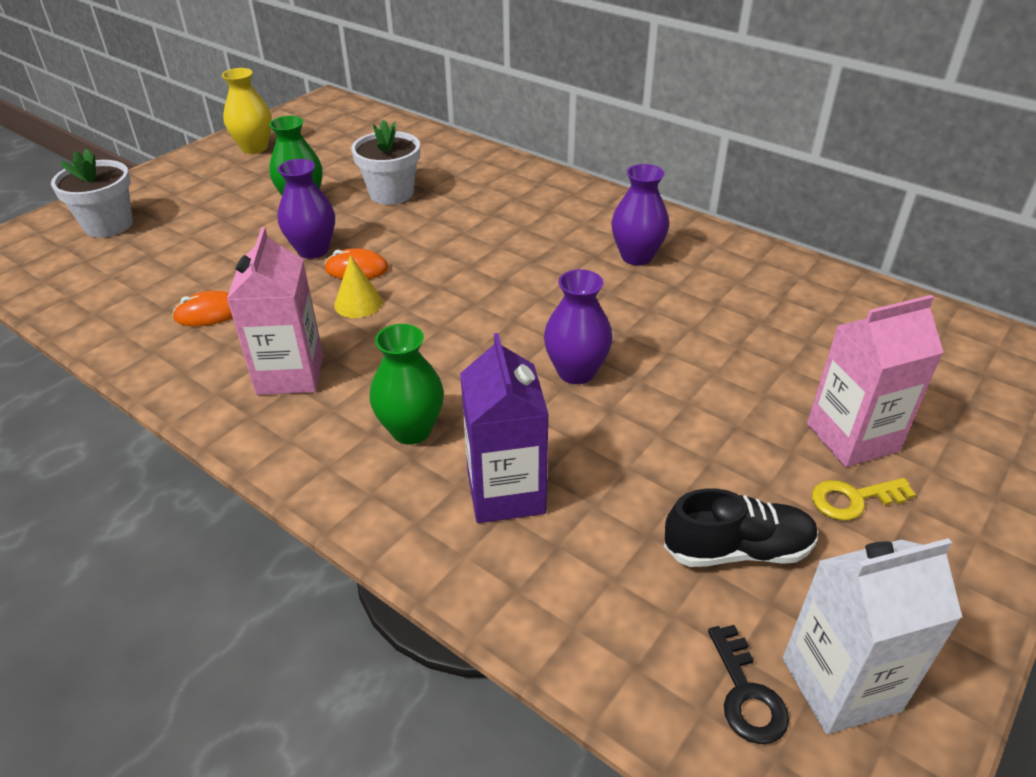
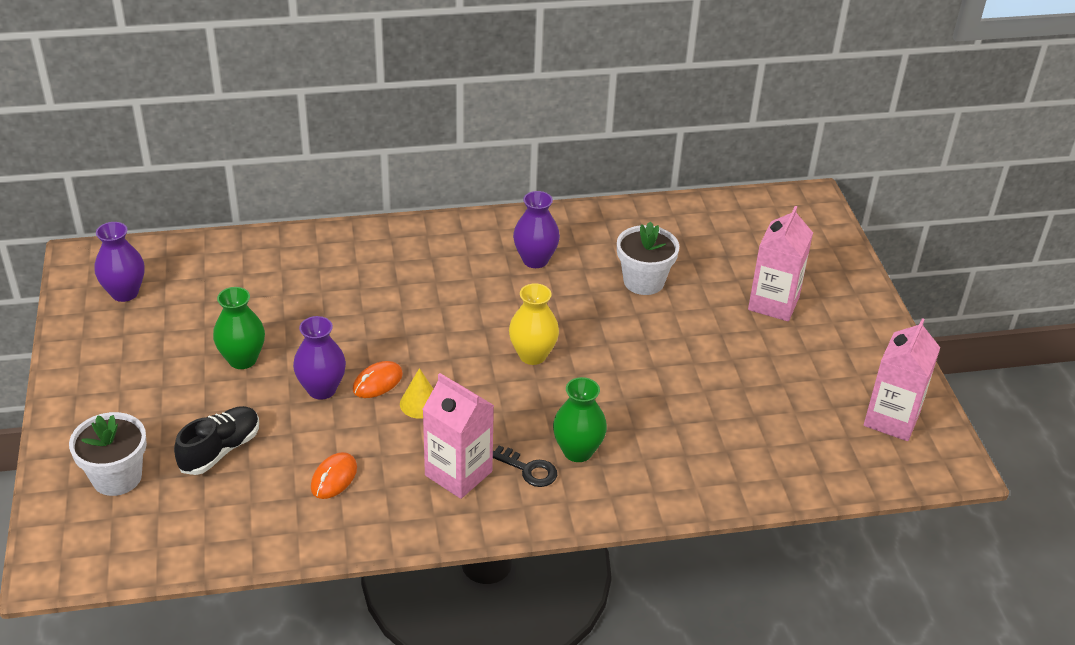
camera: 50 degrees left, 0 degrees up
(254, 148) = (107, 339): yellow vase -> yellow vase (532, 355)
(391, 193) = (299, 311): white flower pot -> white flower pot (643, 281)
(506, 492) = (670, 445): purple carton -> none
(576, 372) = (609, 358): purple vase -> purple vase (124, 293)
(737, 550) = (795, 394): black shoe -> black shoe (220, 450)
(746, 694) = (868, 449): black key -> black key (528, 469)
(840, 684) = (891, 419): white carton -> pink carton
(853, 499) = (808, 335): yellow key -> none

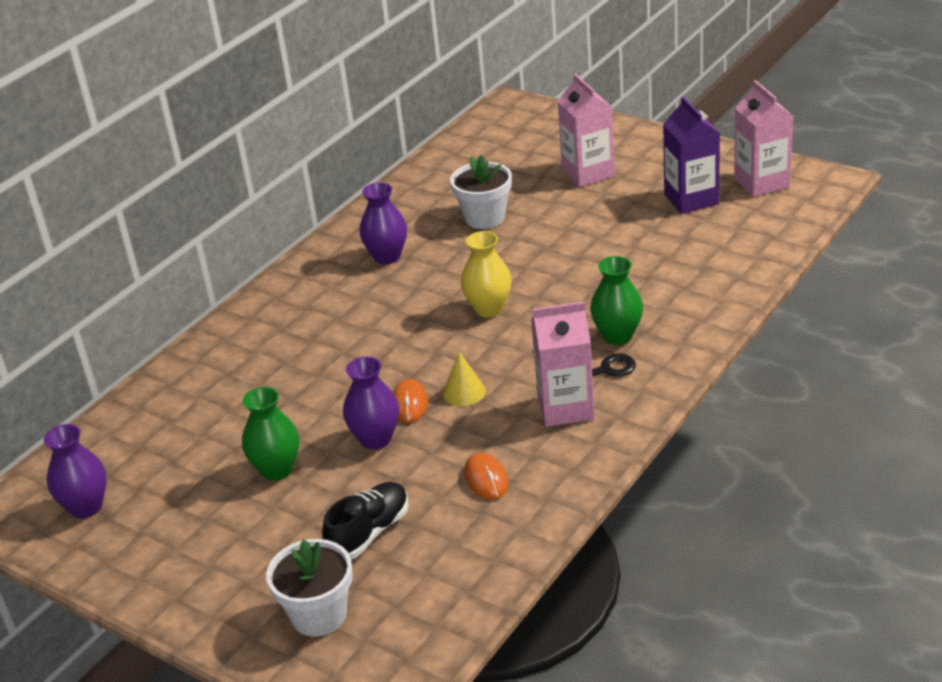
camera: 40 degrees left, 5 degrees down
(220, 450) = (369, 533): black shoe -> black shoe turned 45 degrees clockwise
(812, 388) = (691, 199): none -> purple carton

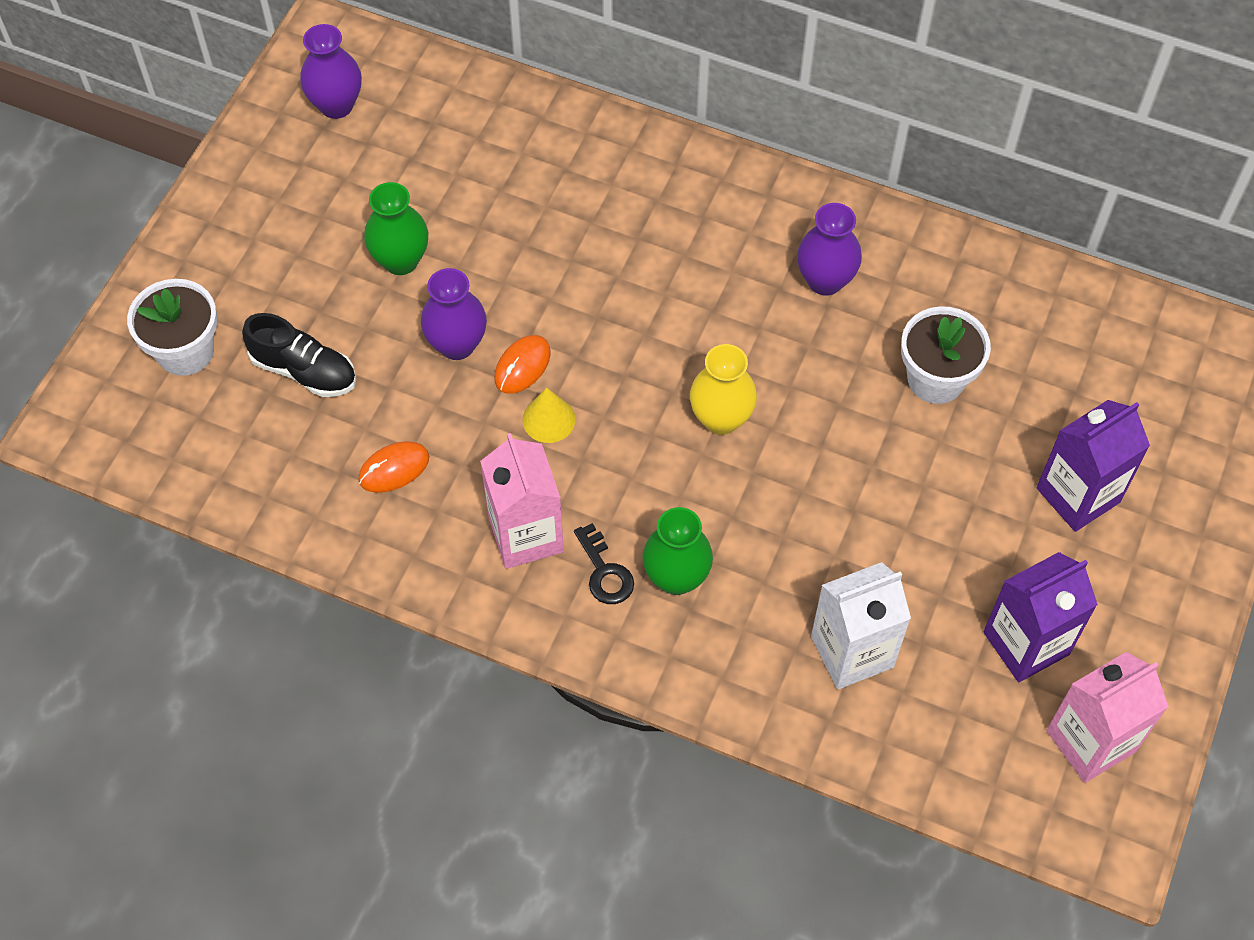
camera: 75 degrees right, 25 degrees up
(409, 404) = (522, 366): orange mouse -> orange mouse turned 45 degrees counterclockwise
(588, 173) = (1078, 495): pink carton -> purple carton
(688, 265) = (852, 651): none -> white carton

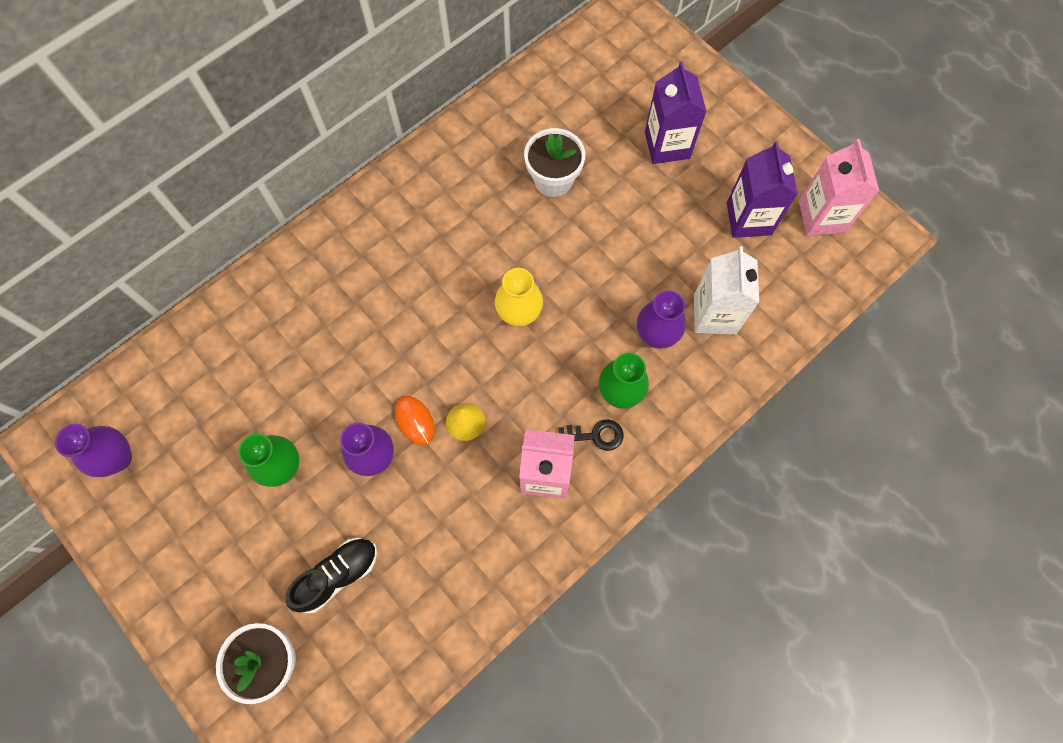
camera: 65 degrees left, 10 degrees up
(394, 469) = (451, 542): orange mouse -> none
(825, 280) = (450, 207): purple vase -> purple vase (656, 335)

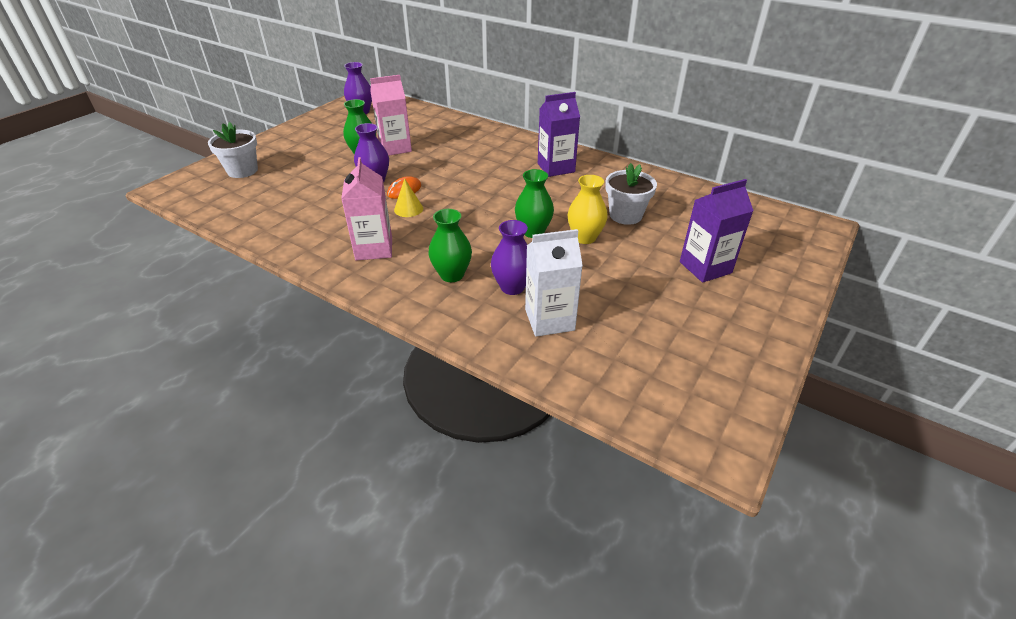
camera: 75 degrees right, 30 degrees down
(338, 575) = (294, 182): black shoe -> none
(519, 314) = (501, 218): yellow vase -> yellow vase (585, 237)
(559, 287) = (533, 232): none -> green vase
(595, 435) = (411, 268): black key -> none
(748, 219) = (665, 329): purple carton -> purple carton (556, 168)
(822, 216) = (707, 386): pink carton -> pink carton (395, 148)

